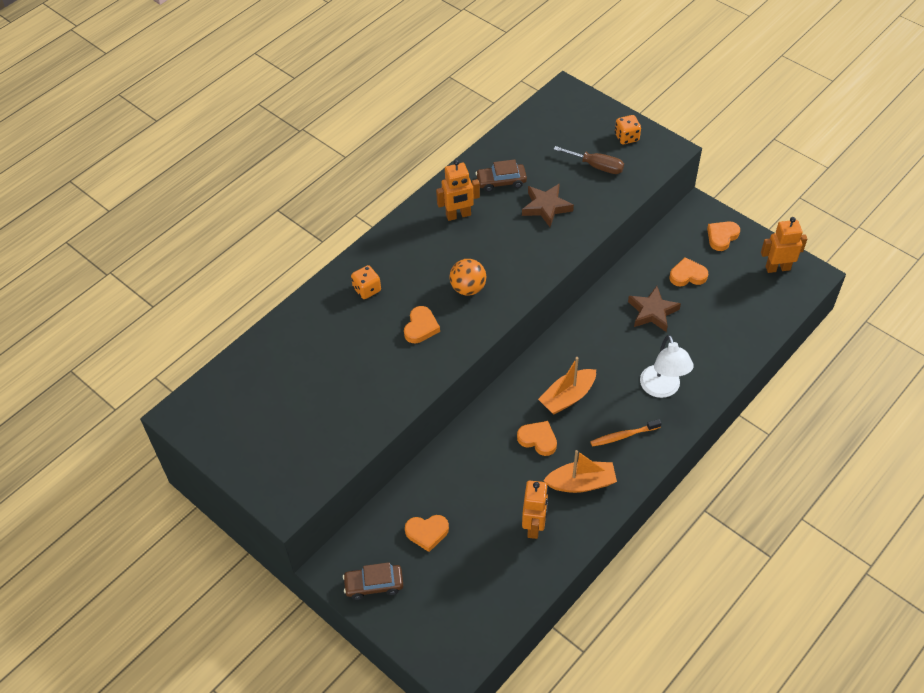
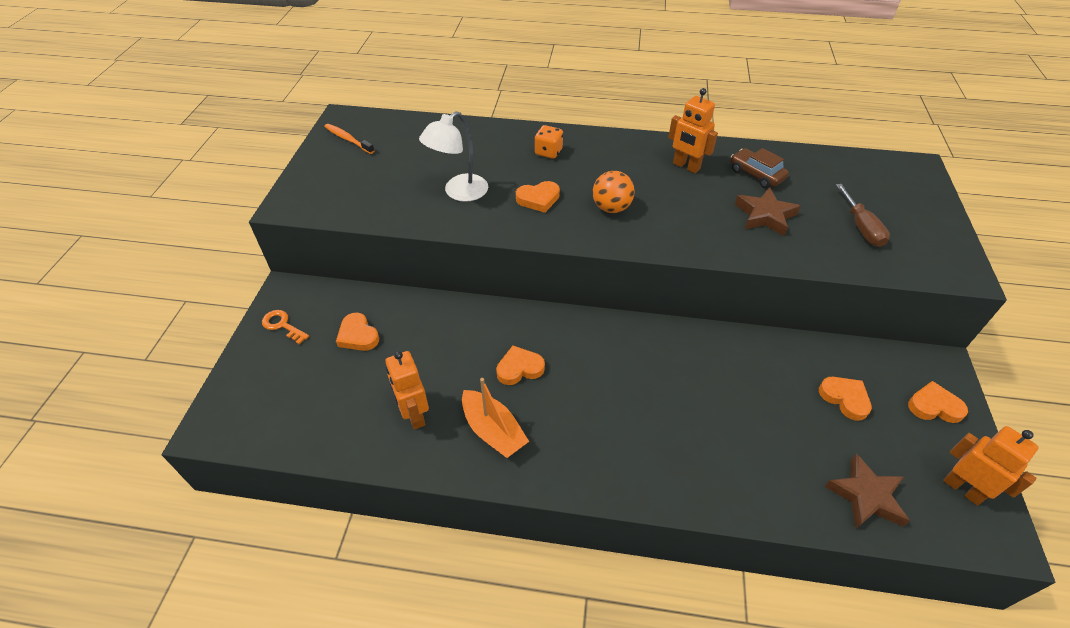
camera: 55 degrees right, 5 degrees down
(374, 585) = (282, 325): brown car -> orange key
(534, 526) = (414, 415): orange robot -> orange robot turned 90 degrees clockwise
(538, 439) = (519, 368): orange heart -> orange heart turned 105 degrees counterclockwise
(567, 397) = (589, 368): orange boat -> none
(623, 436) = (581, 441): orange toothbrush -> orange toothbrush (348, 139)
(626, 137) = (928, 232): orange dice -> none
(652, 312) = (763, 389): brown star -> brown star (866, 496)
(662, 389) = (673, 449): white lamp -> white lamp (459, 192)

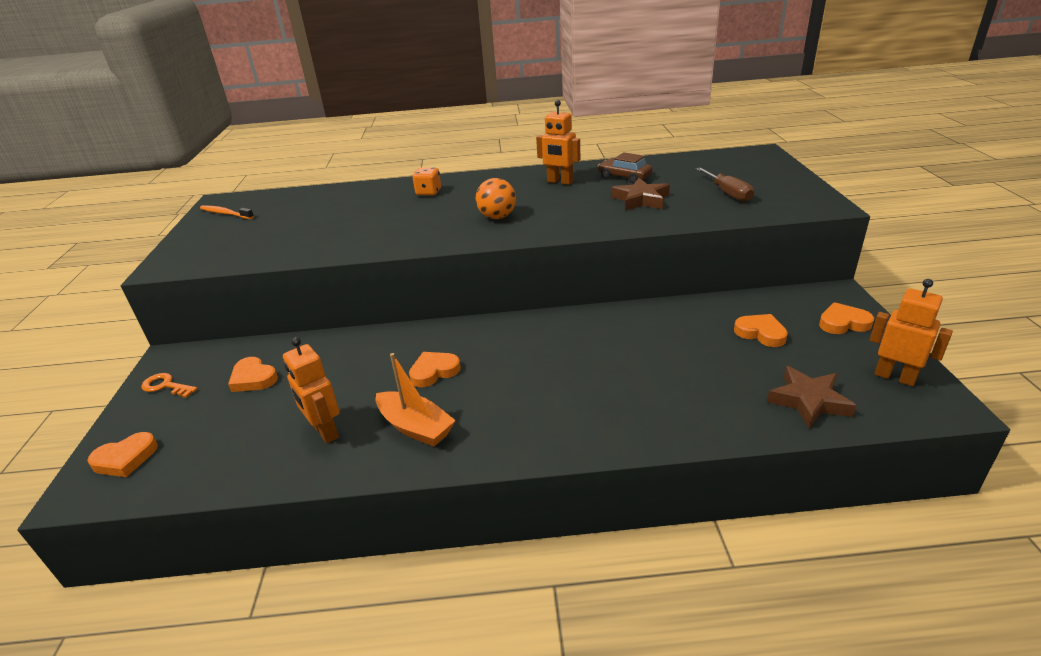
camera: 10 degrees left, 15 degrees down
(459, 192) = (345, 230): white lamp -> none
(538, 199) = (425, 222): orange heart -> orange heart (125, 459)

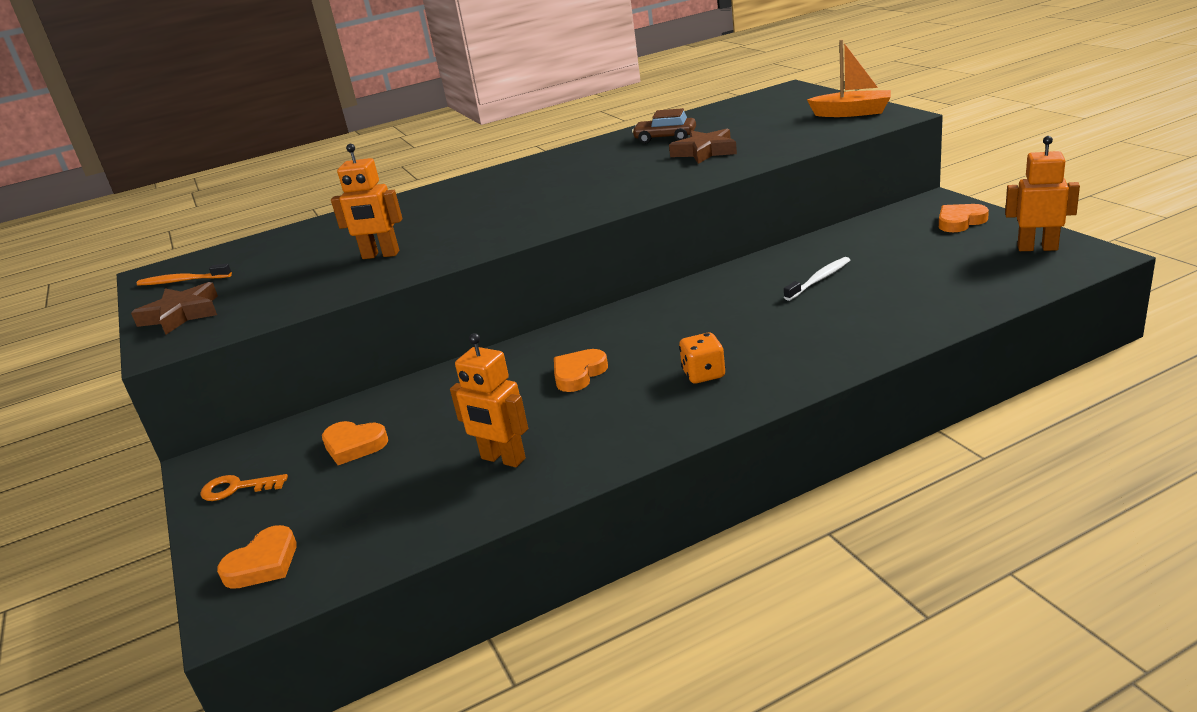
camera: 20 degrees left, 5 degrees down
(415, 427) = (607, 423): orange boat -> orange boat (852, 113)
(428, 192) = (444, 200): orange dice -> orange dice (703, 374)
(497, 217) = (559, 201): orange ball -> none
(560, 182) = (596, 157): orange robot -> orange robot (380, 255)
(677, 344) = (819, 279): none -> white toothbrush
(728, 193) = (790, 127): brown screwdriver -> none
(761, 333) = (892, 249): orange heart -> none
(809, 401) = (979, 286): brown star -> brown star (182, 314)

